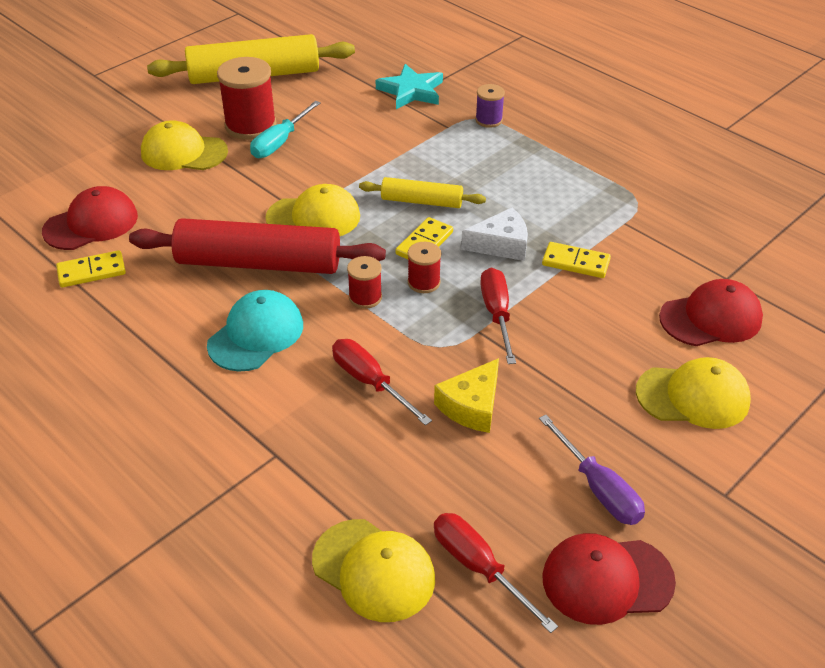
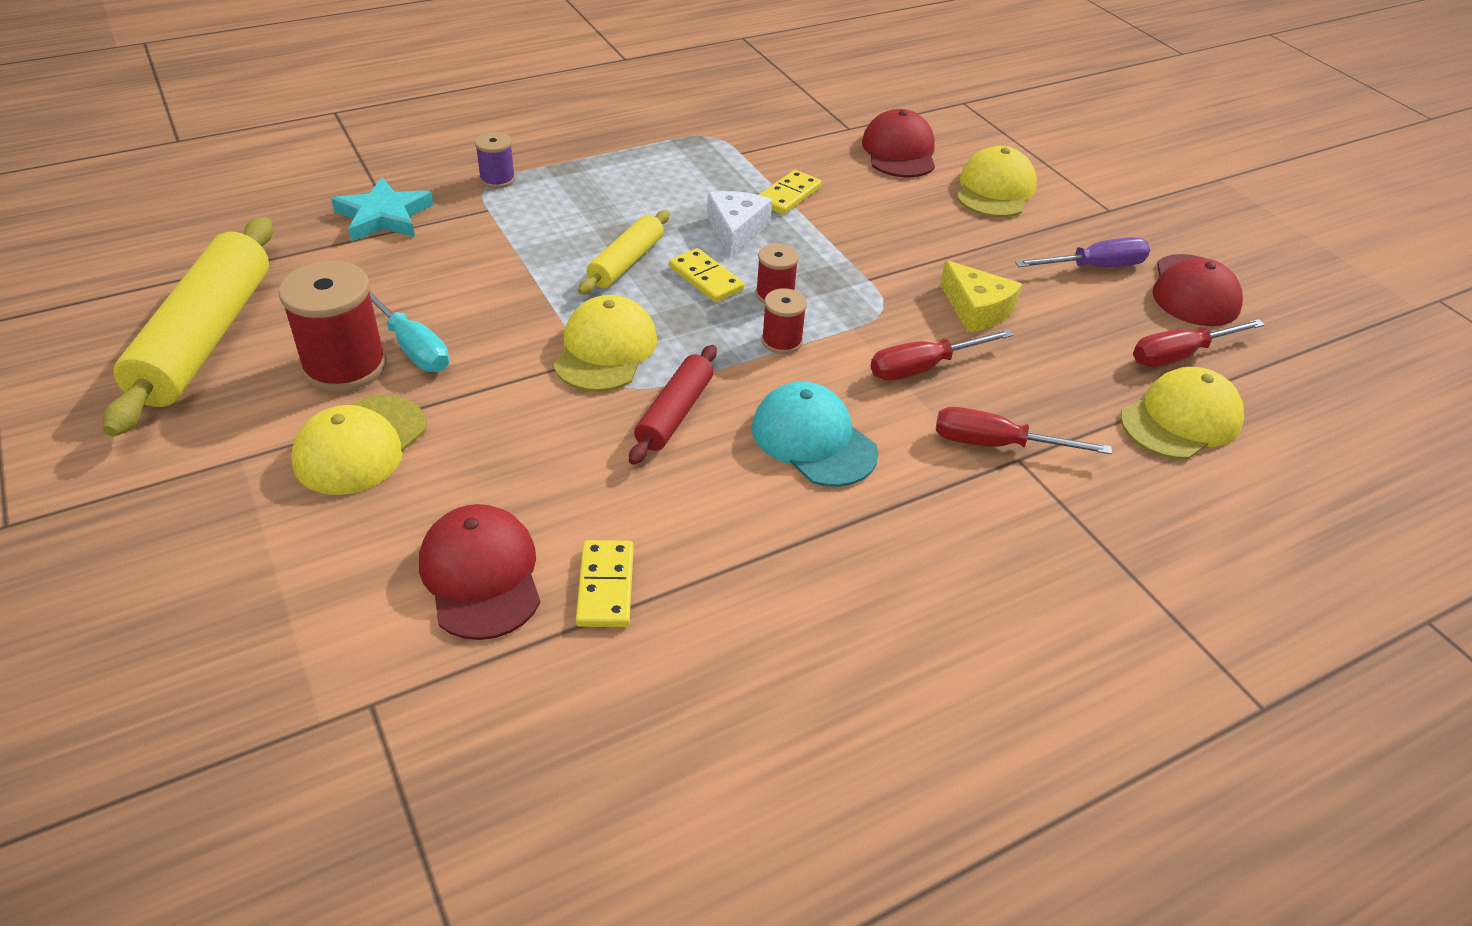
camera: 75 degrees left, 0 degrees up
(259, 263) = (675, 413): red rolling pin -> red rolling pin, size x0.54
(497, 314) = (847, 261): red screwdriver -> red screwdriver (997, 444)

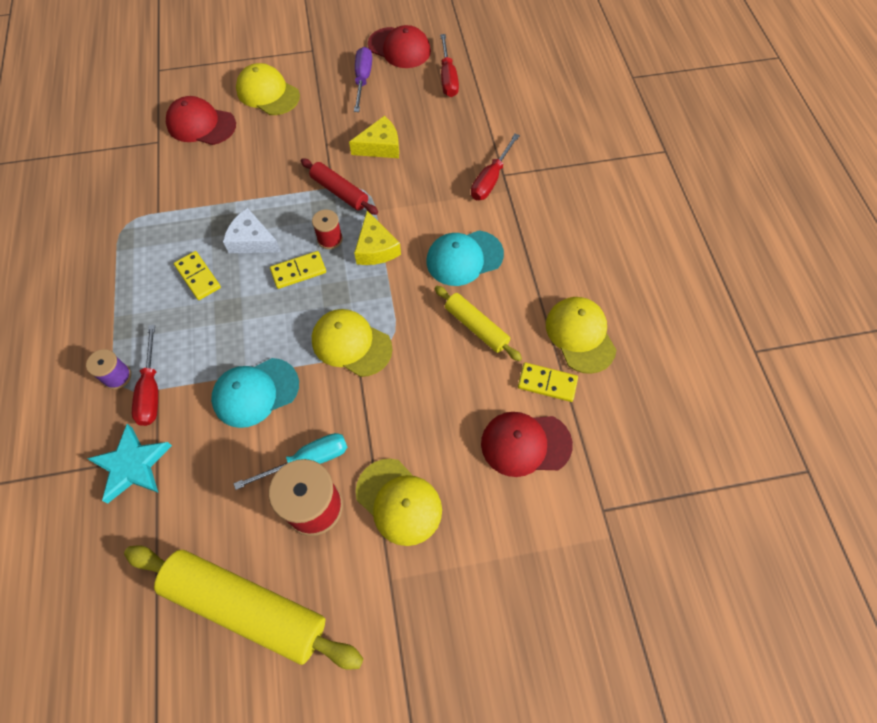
camera: 70 degrees left, 20 degrees up
(503, 282) = (255, 392): none -> turquoise cap
(626, 262) = (262, 312): yellow rolling pin -> yellow rolling pin (476, 327)
(675, 413) = (422, 319): red rolling pin -> red rolling pin (339, 192)
(781, 341) = (375, 248): red spool -> yellow cheese
(788, 195) = (224, 200): yellow domino -> yellow domino (198, 277)
(924, 367) = (422, 188): red screwdriver -> red screwdriver (151, 389)
(1181, 419) = (494, 99): yellow cap -> yellow cap (580, 335)

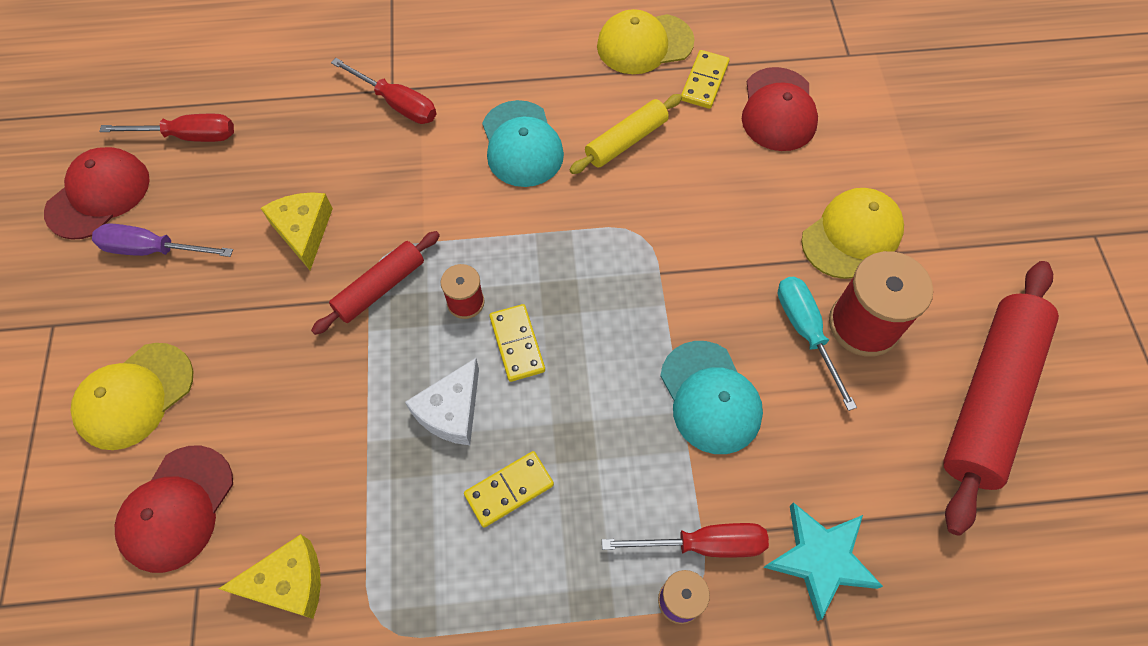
camera: 85 degrees left, 0 degrees up
(246, 606) = (989, 398): yellow rolling pin -> red rolling pin
(351, 344) = (641, 279): yellow cap -> none
(375, 248) = (491, 244): yellow cheese -> yellow cheese (288, 583)

